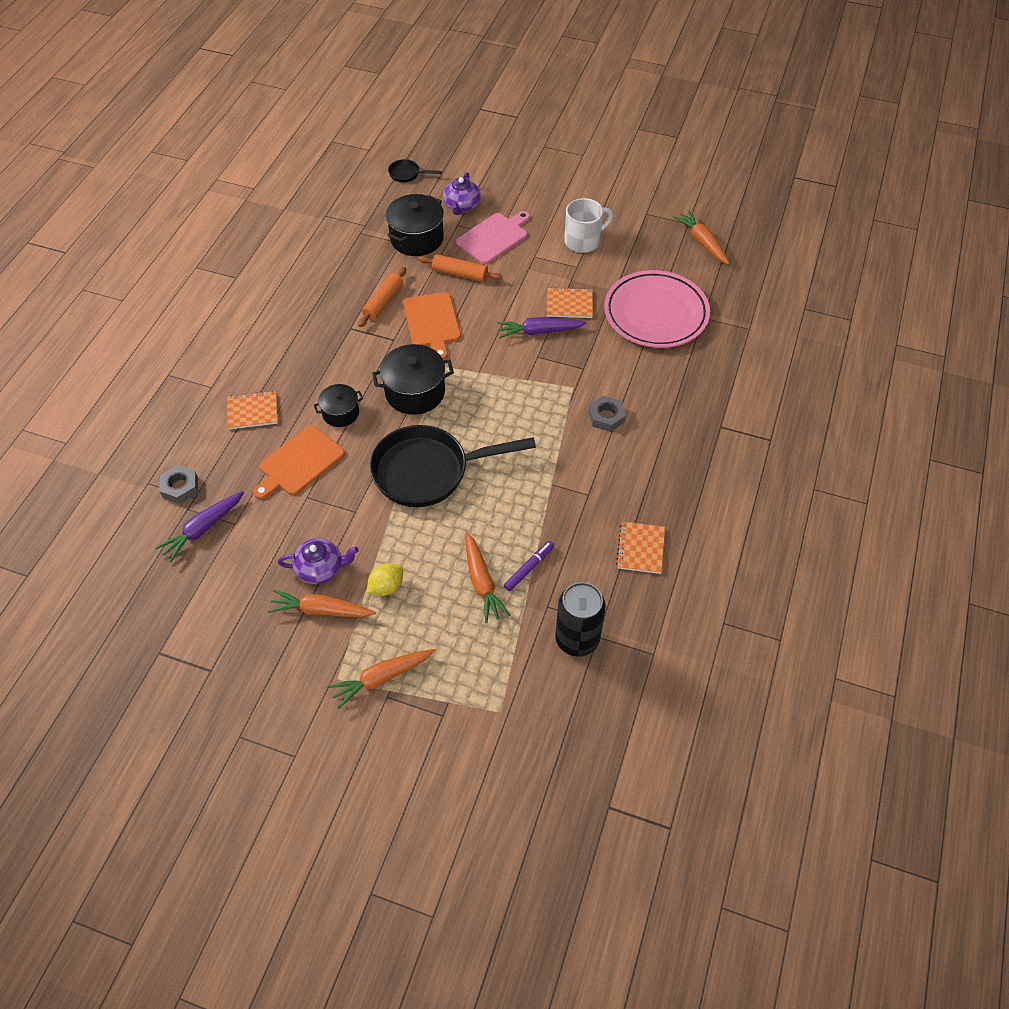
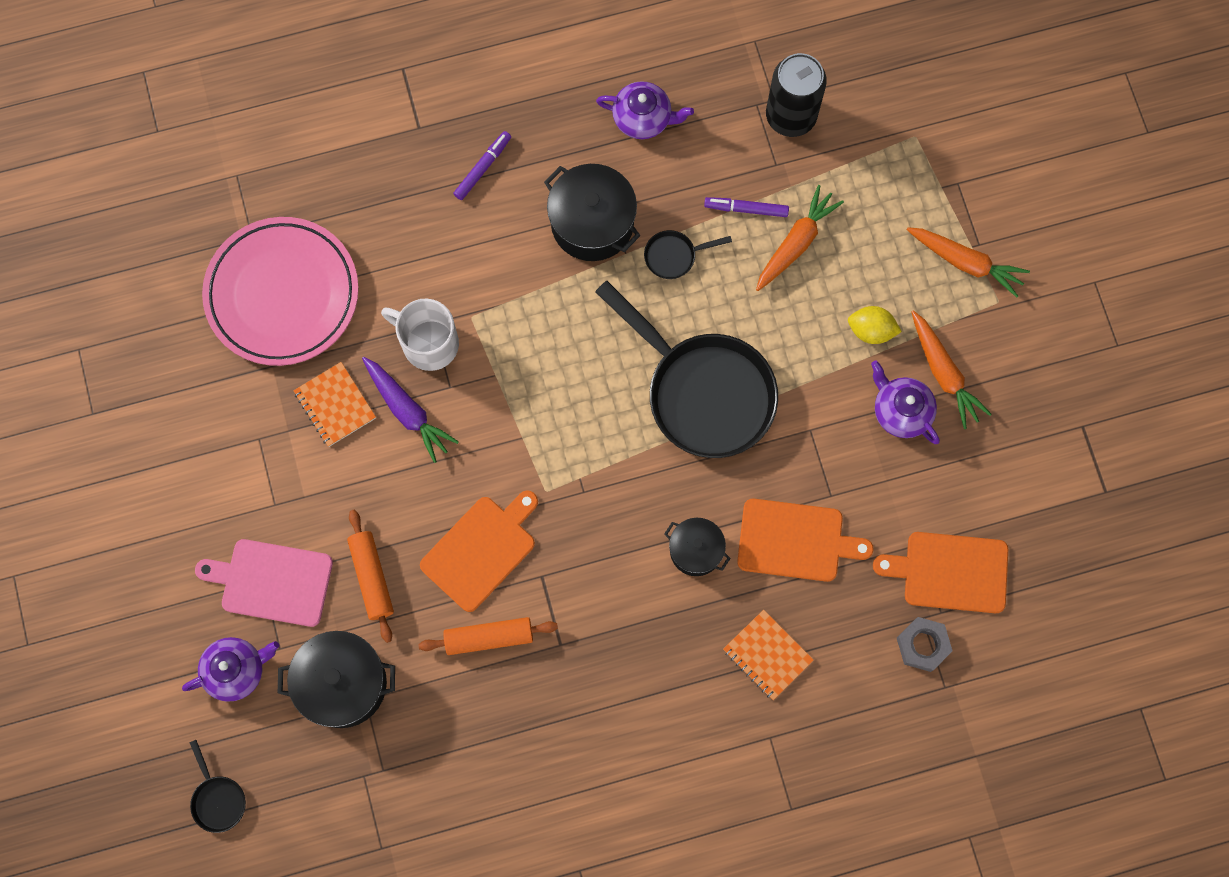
camera: 125 degrees left, 20 degrees up
(203, 529) = (950, 572): purple carrot -> orange cutting board
(415, 392) = (605, 489): black pot -> black pot (592, 223)
(528, 508) = (674, 256): none -> black pan
(583, 241) = (203, 461): white mug -> white mug (428, 343)
(606, 417) = (490, 254): grey nut -> none
(640, 548) = (643, 118): orange notebook -> purple teapot
(668, 443) = (483, 168): none -> purple marker
(702, 242) = (107, 311): orange carrot -> none

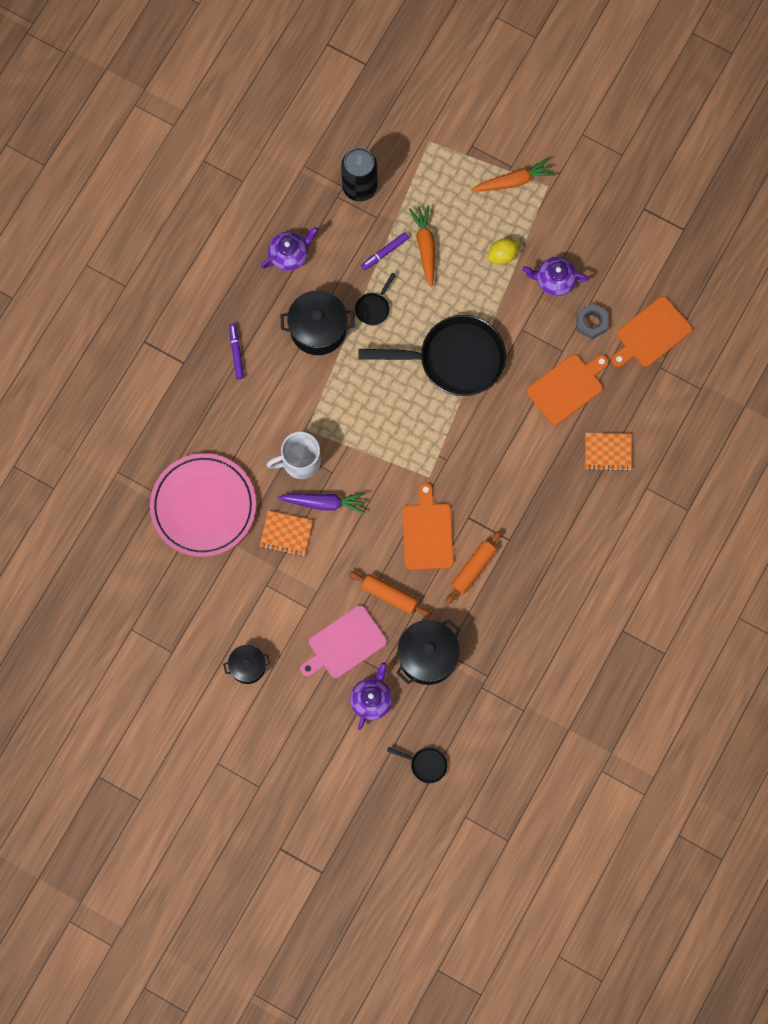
camera: 45 degrees left, 0 degrees up
(696, 550) = (526, 436): black pot -> black pot (247, 666)
(922, 645) = (672, 379): grey nut -> grey nut (591, 322)
(943, 373) = (556, 243): orange carrot -> none

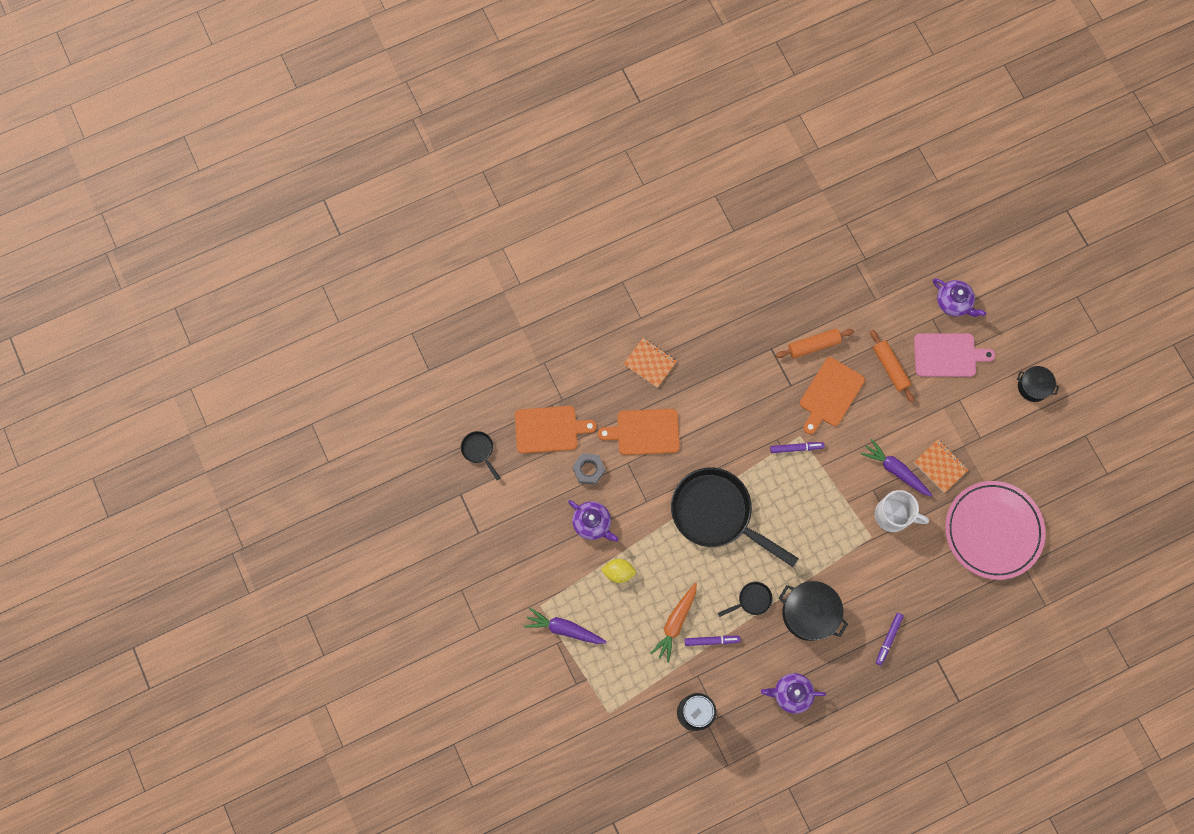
camera: 145 degrees left, 0 degrees up
(371, 700) = (953, 302): purple teapot -> purple teapot turned 105 degrees counterclockwise
(424, 463) = (796, 448): none -> purple marker
(425, 764) = (943, 233): black pan -> black pan (479, 450)
(428, 656) = (891, 306): black pot -> none
(513, 181) = (564, 629): orange carrot -> purple carrot

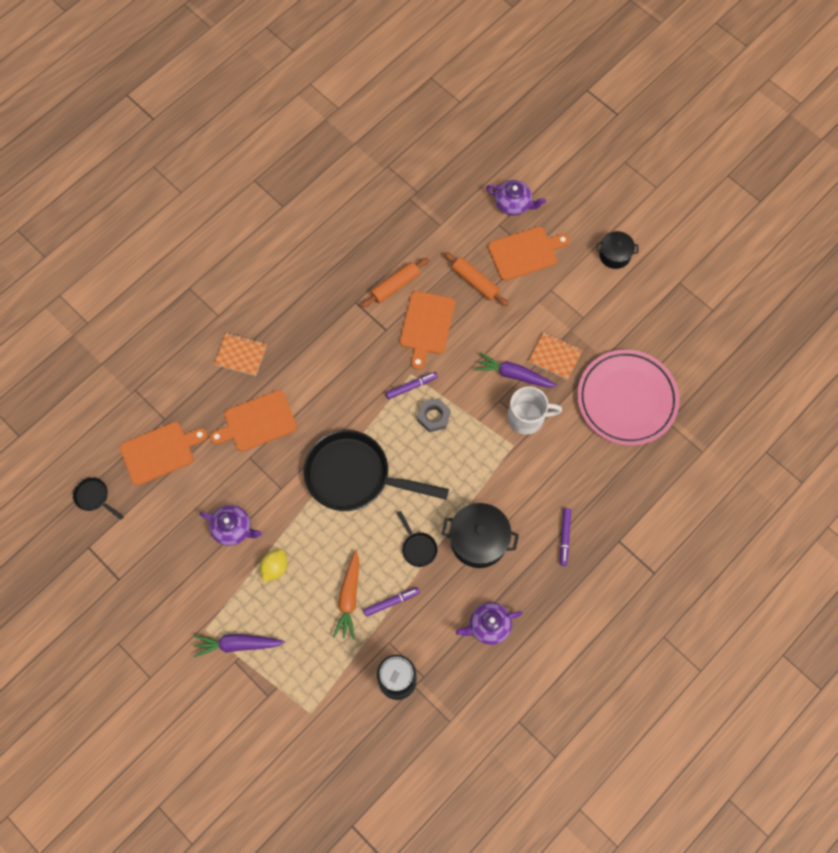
camera: 20 degrees left, 5 degrees down
(588, 469) = (212, 477): grey nut -> grey nut (433, 416)
(618, 572) = (275, 567): yellow lemon -> yellow lemon turned 45 degrees counterclockwise
(752, 600) = (418, 547): black pan -> black pan turned 105 degrees clockwise
(947, 355) = (525, 252): pink cutting board -> orange cutting board

